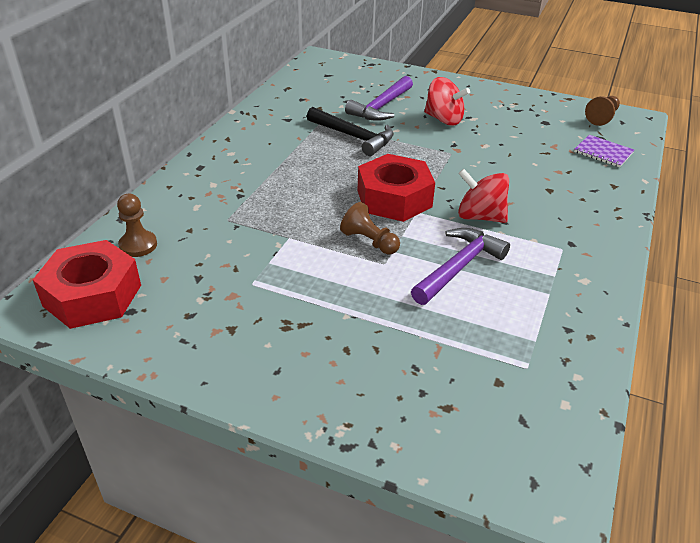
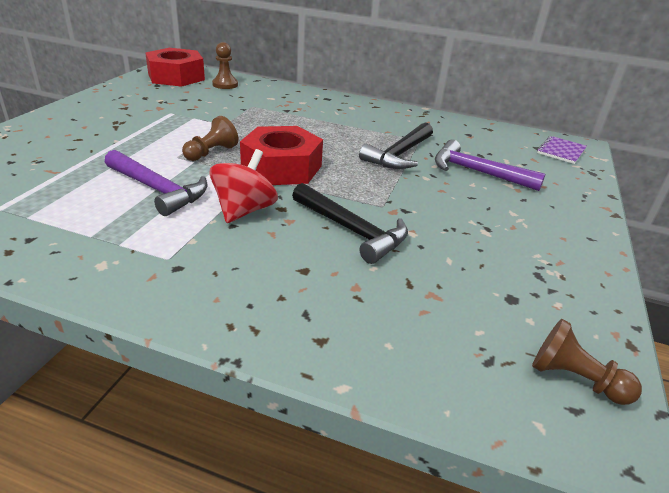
camera: 85 degrees right, 5 degrees down
(444, 119) = (468, 209): red spinning top -> none
(492, 168) = (351, 230): none -> black hammer
(603, 152) = (430, 350): purple notebook -> purple notebook (561, 151)

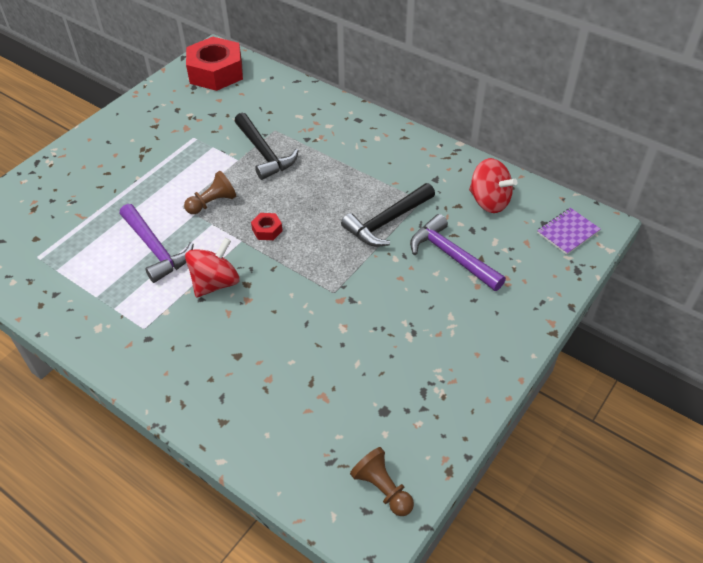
camera: 20 degrees right, 15 degrees up
(225, 84) = (260, 89): brown pawn -> none
(281, 167) = (267, 230): red nut -> red nut, size x0.42
(351, 230) = (293, 318): black hammer -> black hammer (264, 153)
(479, 137) = (489, 201): none -> red spinning top

